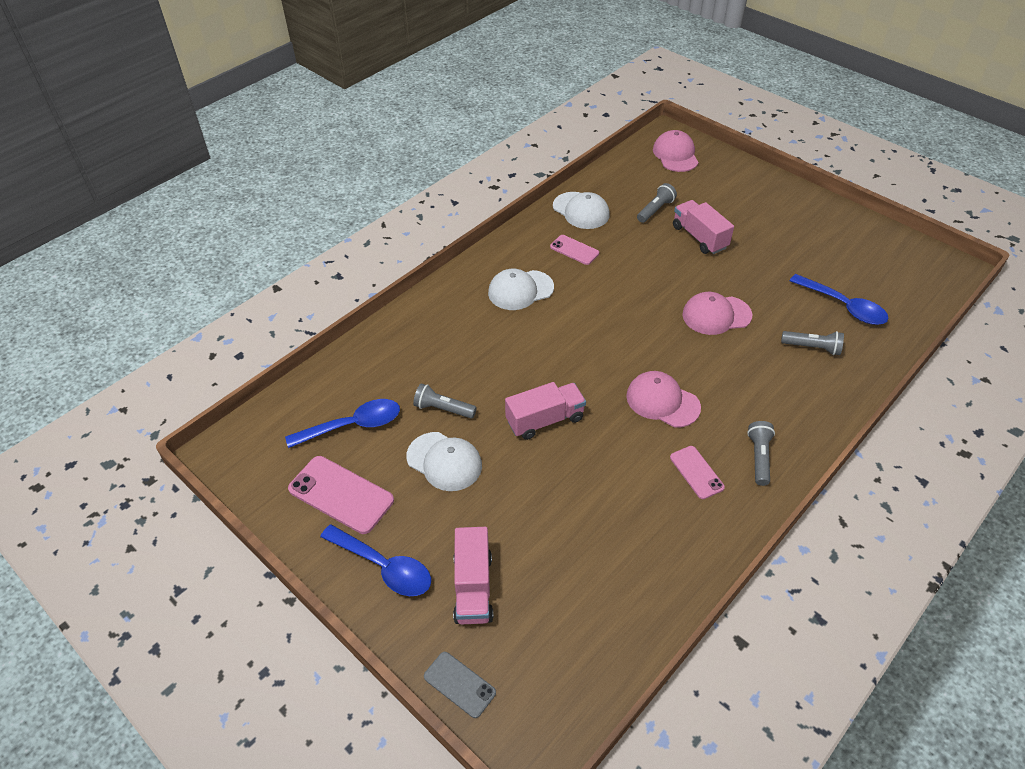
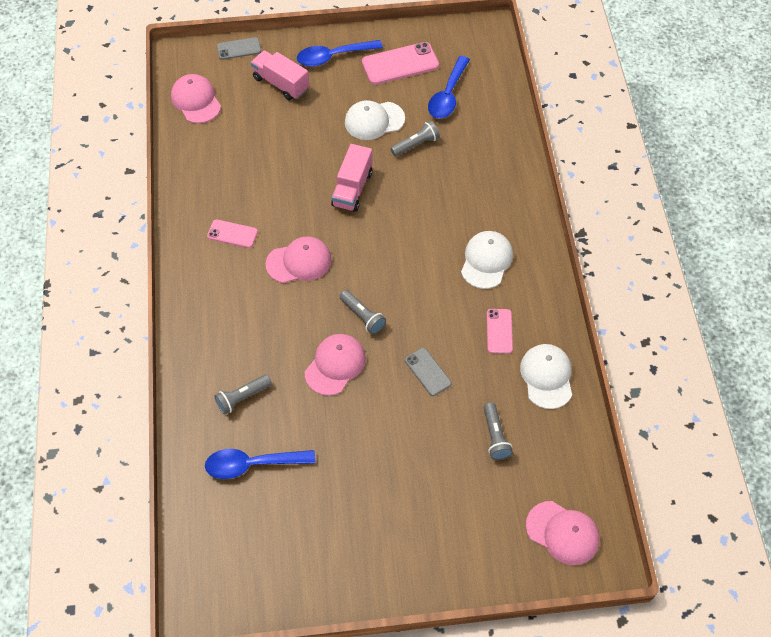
camera: 130 degrees right, 10 degrees up
(574, 250) = (499, 331): pink phone -> pink phone turned 75 degrees counterclockwise
(581, 211) = (547, 377): white cap -> white cap turned 90 degrees clockwise
(583, 658) = (196, 101): none -> pink cap
(654, 265) = (428, 372): none -> grey phone
(699, 237) = (428, 437): pink truck -> none
(759, 457) = (205, 275): grey flashlight -> grey flashlight (362, 316)

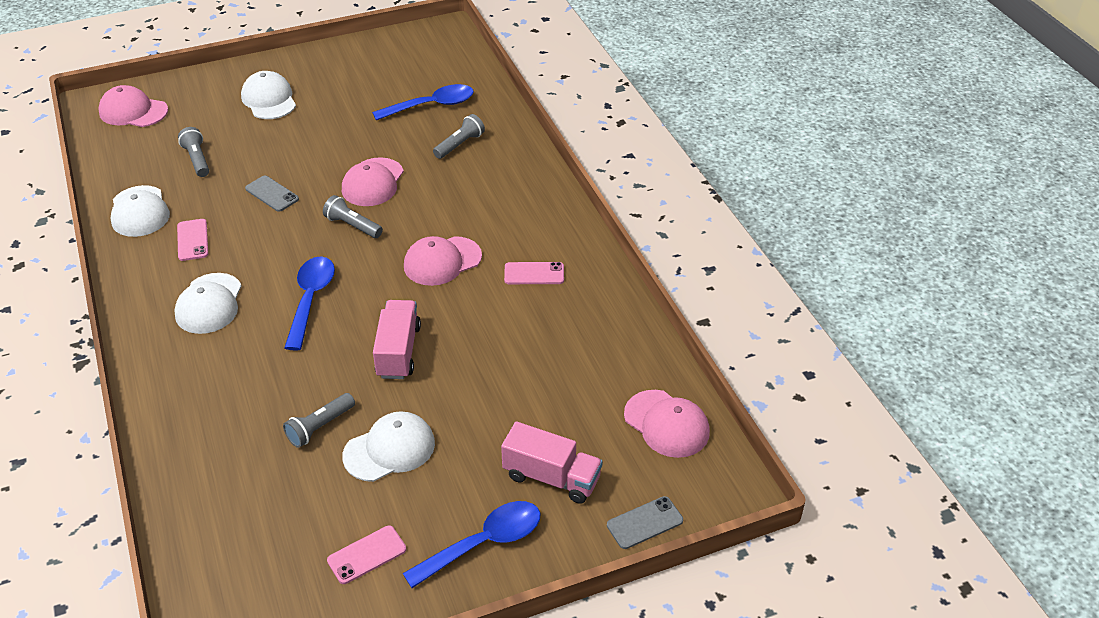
camera: 165 degrees right, 15 degrees down
(400, 64) = (367, 555): pink phone -> pink phone, size x0.59
(418, 518) = (269, 99): none -> white cap
(448, 95) = (278, 515): blue spoon -> blue spoon (310, 299)

